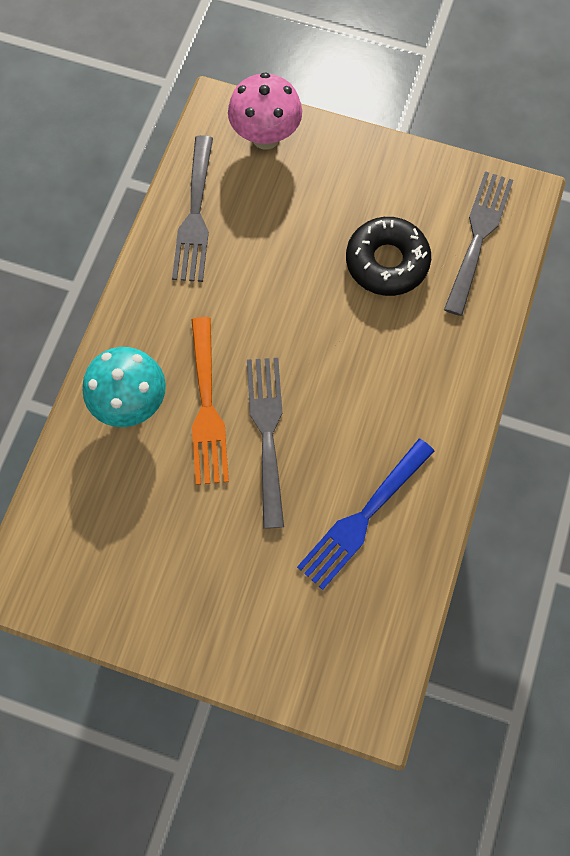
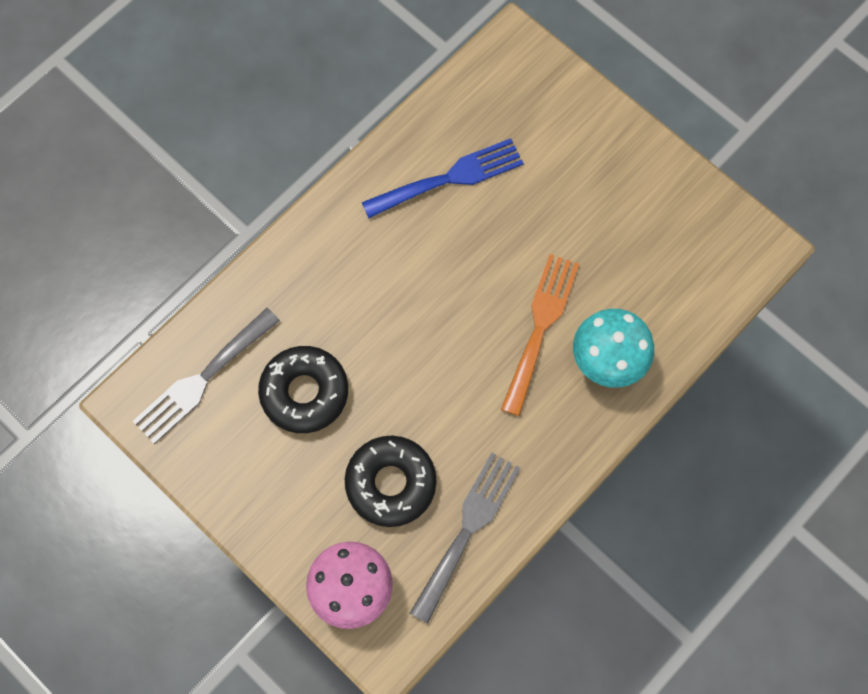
camera: 155 degrees left, 0 degrees up
(267, 432) = (496, 282): grey fork -> none
(275, 223) = (391, 483): none -> black donut

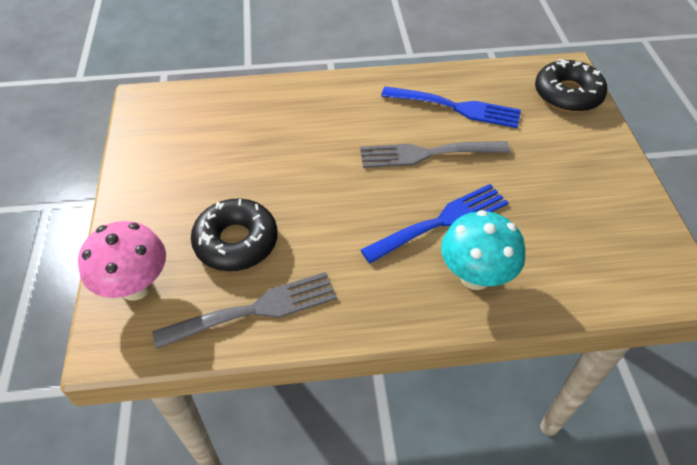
camera: 40 degrees right, 20 degrees down
(202, 379) = (193, 113): grey fork -> grey fork (427, 154)
(304, 392) = (242, 156): black donut -> black donut (567, 94)
(540, 326) = (441, 221): orange fork -> blue fork

